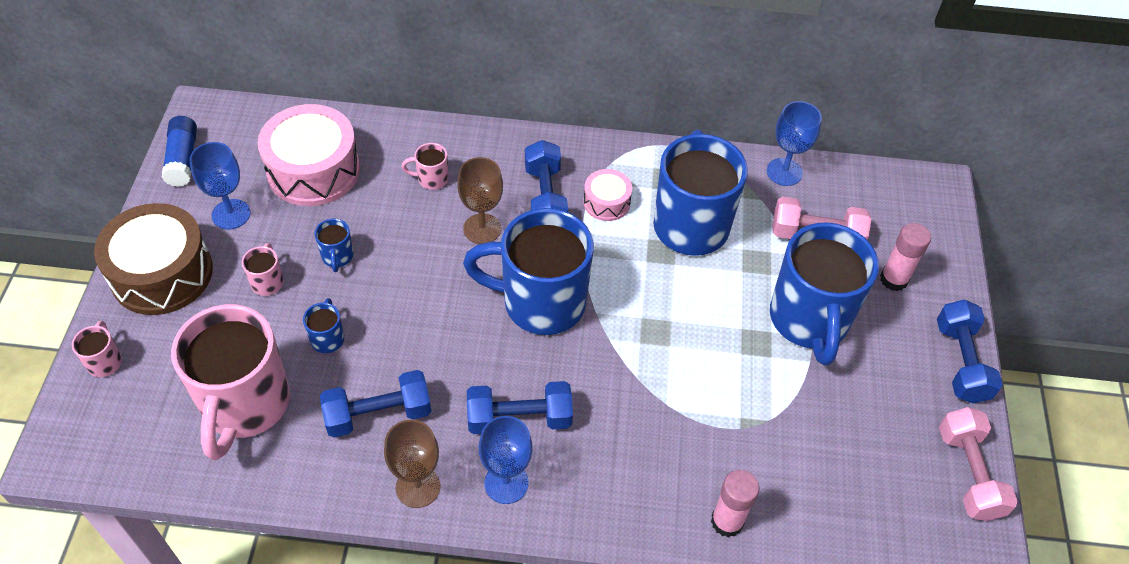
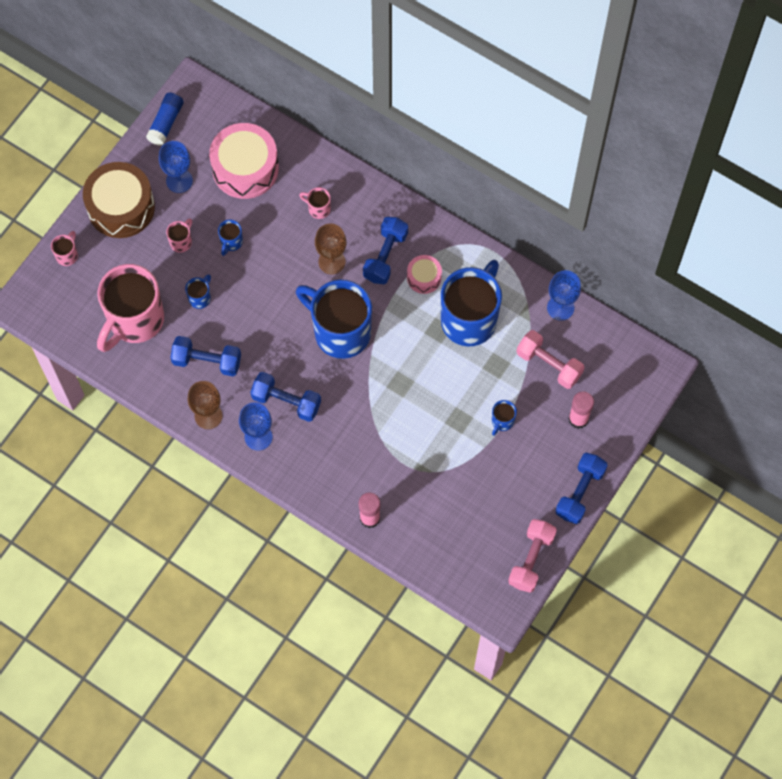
camera: 30 degrees right, 15 degrees up
(809, 321) = (502, 421): blue mug -> blue mug, size x0.40

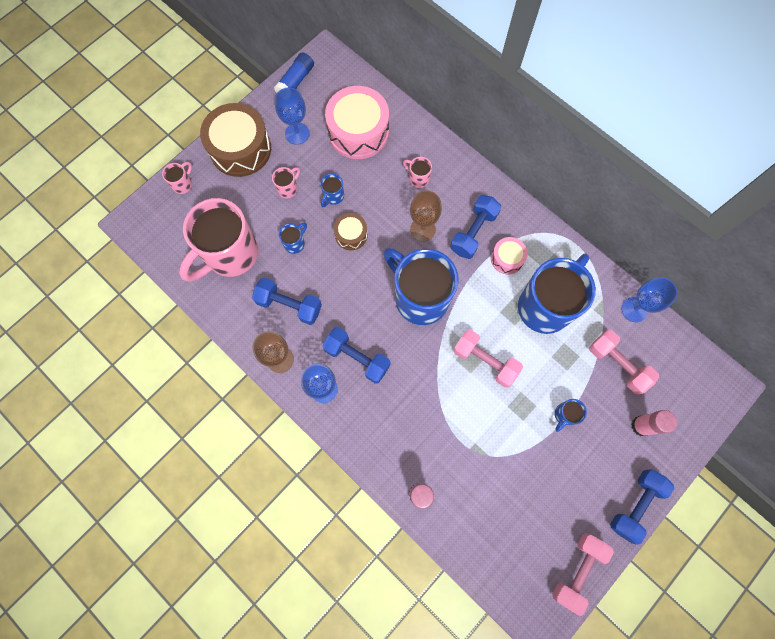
camera: 10 degrees right, 5 degrees up
(257, 279) = (351, 235): none -> brown drum
(416, 383) = (485, 361): none -> pink dumbbell

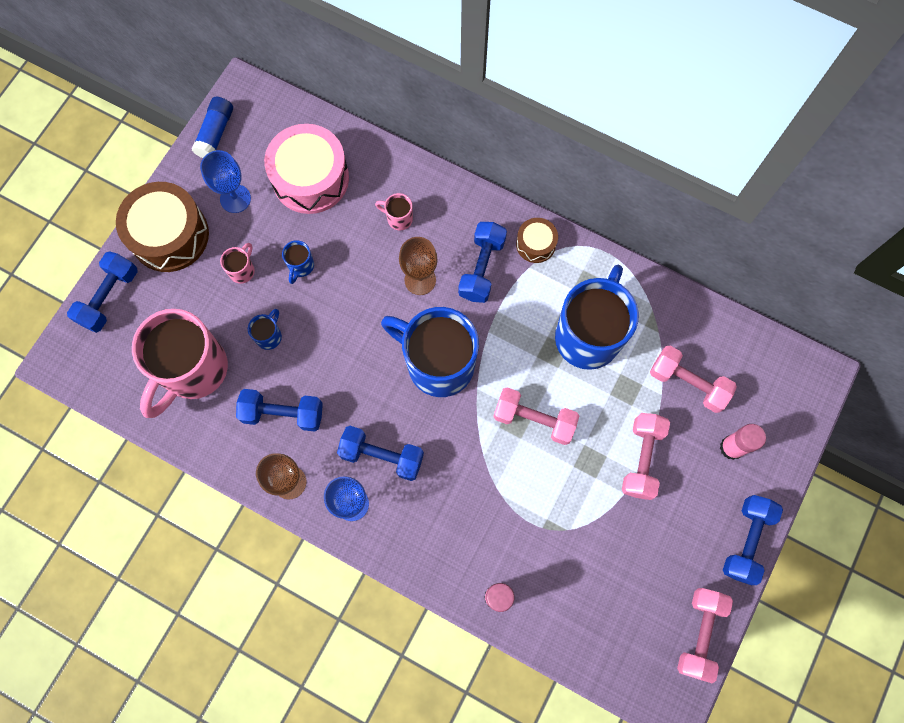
camera: 15 degrees left, 0 degrees up
(183, 184) = (109, 297): pink mug -> blue dumbbell
(351, 235) = (335, 308): brown drum -> brown drum (535, 244)
(507, 258) = (529, 290): pink drum -> none
(564, 415) = (641, 459): blue mug -> pink dumbbell
(634, 309) = (692, 313): blue goblet -> none

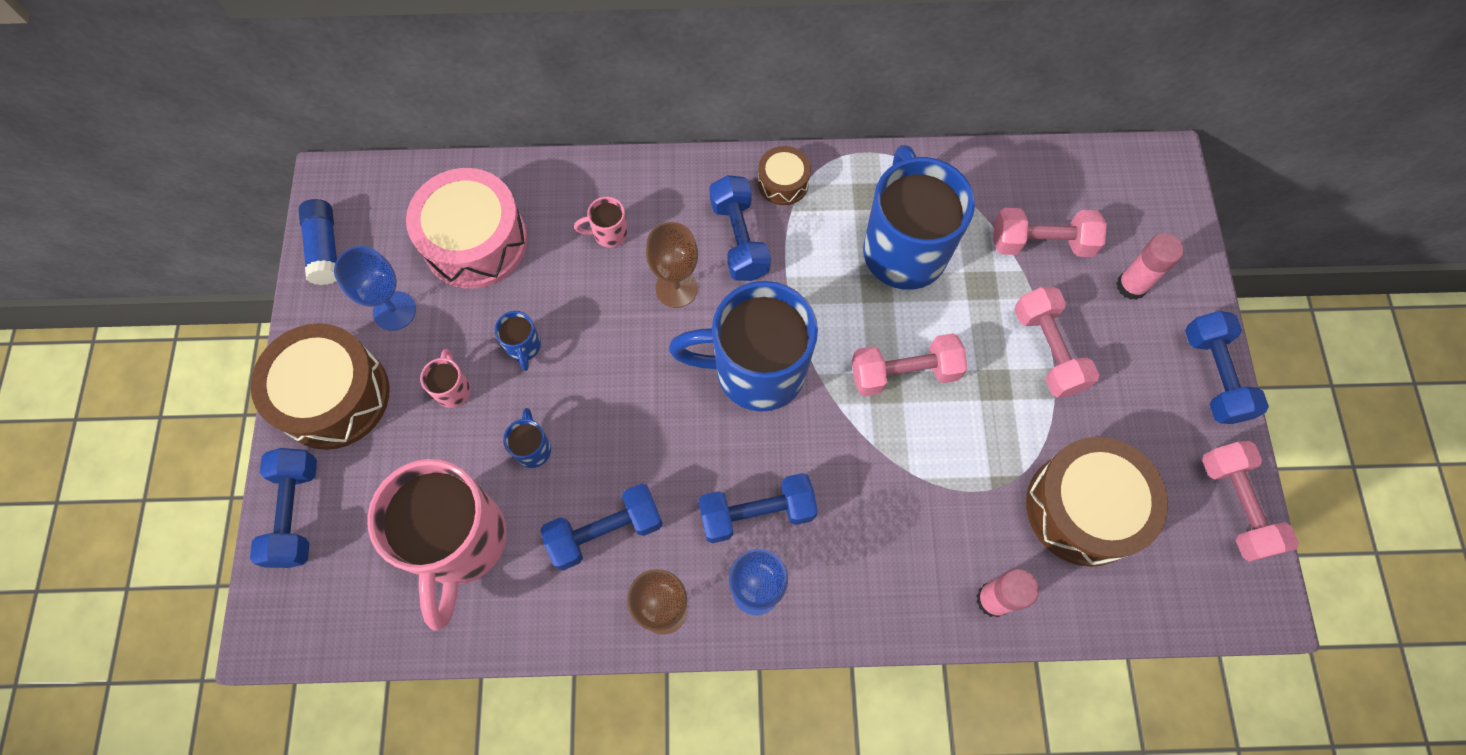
camera: 30 degrees left, 5 degrees down
(594, 575) = (1083, 508): none -> brown drum

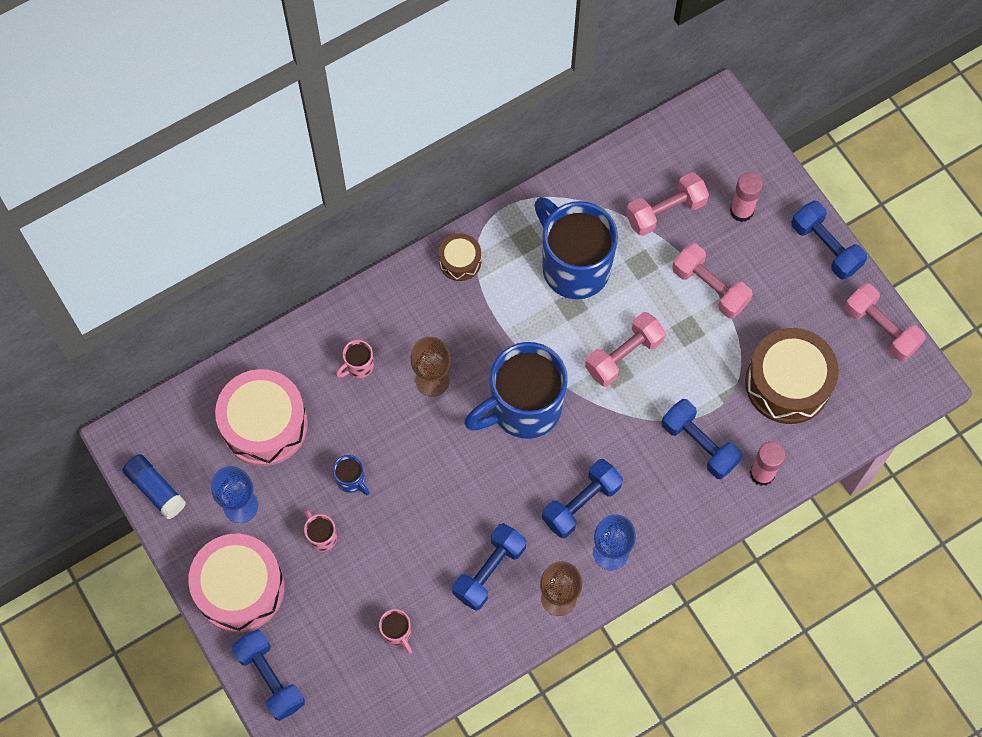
camera: 30 degrees left, 0 degrees up
(334, 396) = (240, 588): brown drum -> pink drum
(460, 543) = (397, 633): pink mug -> pink mug, size x0.40
(533, 448) = (404, 545): blue mug -> none
(739, 239) = (454, 320): blue dumbbell -> blue dumbbell (699, 444)

